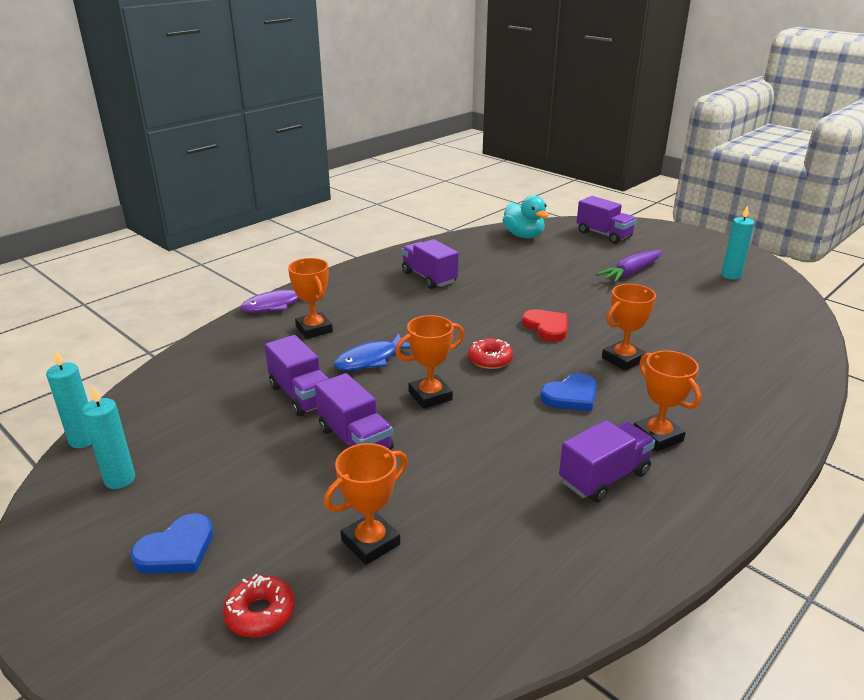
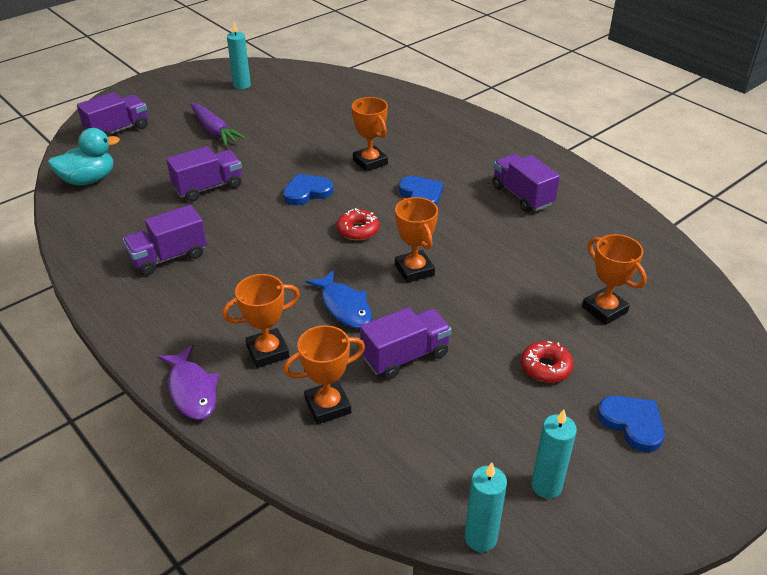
camera: 85 degrees left, 10 degrees up
(260, 613) = (684, 365): red donut -> red donut (546, 367)
(355, 439) = (479, 318): purple truck -> purple truck (208, 187)
(547, 327) = (307, 192): red heart -> blue heart
(657, 436) = (475, 166): orange trophy -> orange trophy (328, 406)

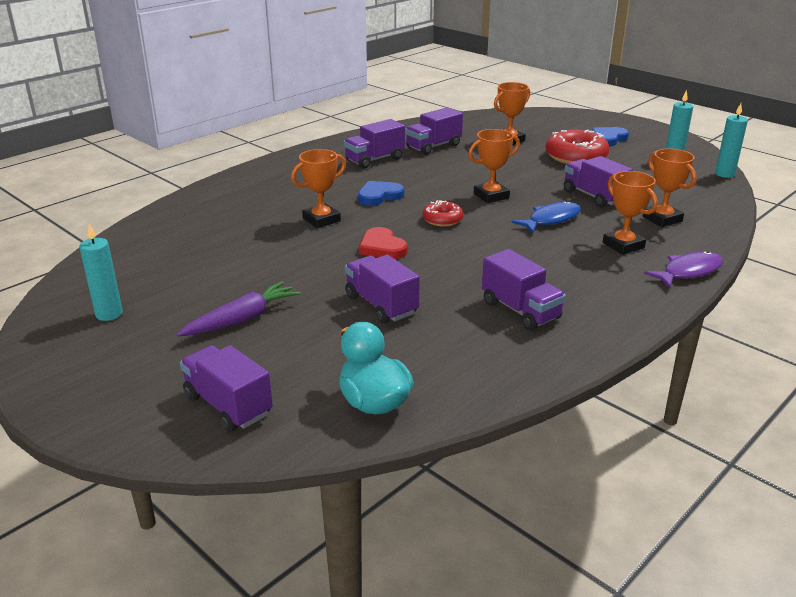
camera: 95 degrees left, 10 degrees down
(307, 192) = (382, 247): blue heart -> red heart
(546, 367) = (576, 157): red donut -> red donut, size x1.80
(570, 241) = (433, 147): none -> purple truck

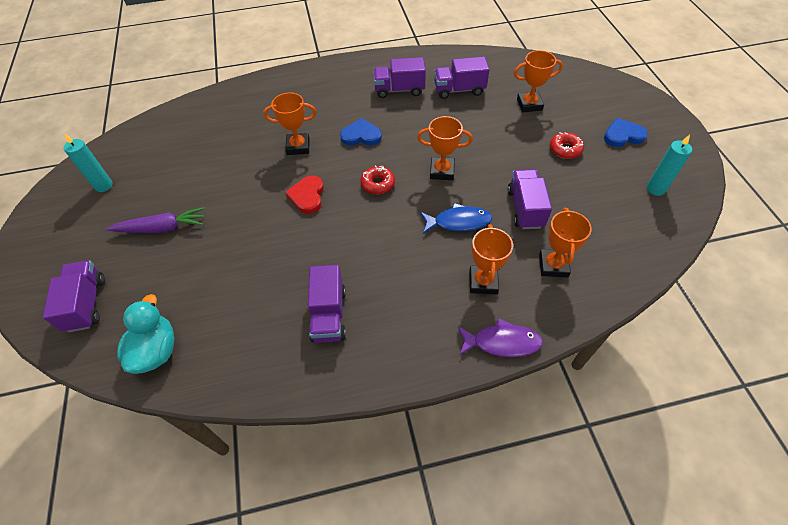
camera: 35 degrees right, 25 degrees up
(381, 305) = (248, 258): purple truck -> none
(576, 157) = (565, 149): red donut -> red donut, size x0.56
(724, 174) = (684, 232): turquoise candle -> none

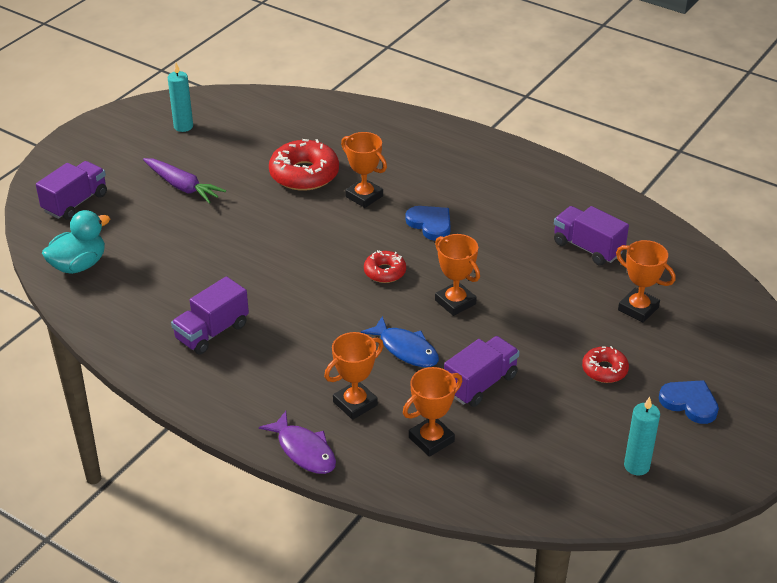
camera: 45 degrees right, 15 degrees down
(239, 159) = (304, 174): none -> red donut
(307, 196) = (315, 240): red heart -> none
(399, 90) = (527, 209): purple truck -> none

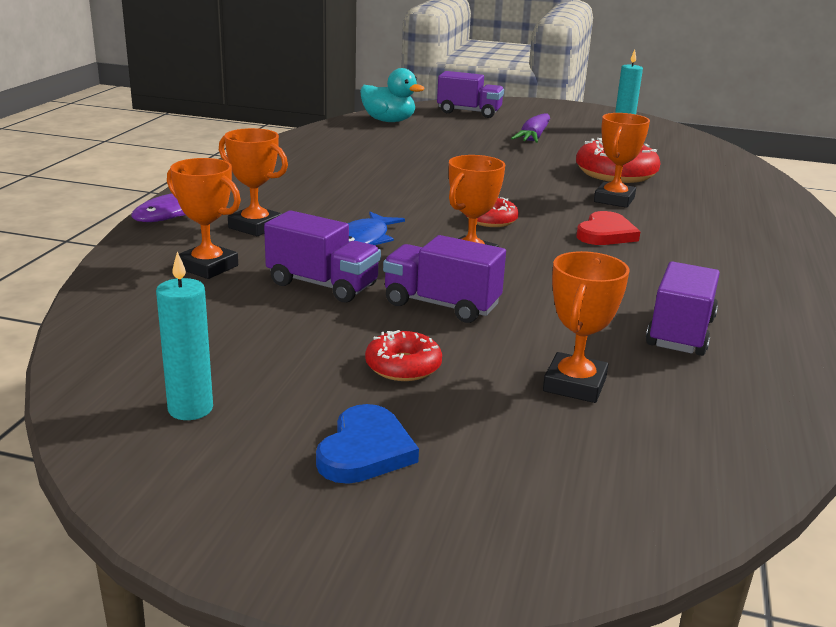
camera: 70 degrees right, 15 degrees down
(212, 332) = (332, 165): purple truck -> purple truck (441, 305)
(430, 224) = (605, 234): blue heart -> red heart

